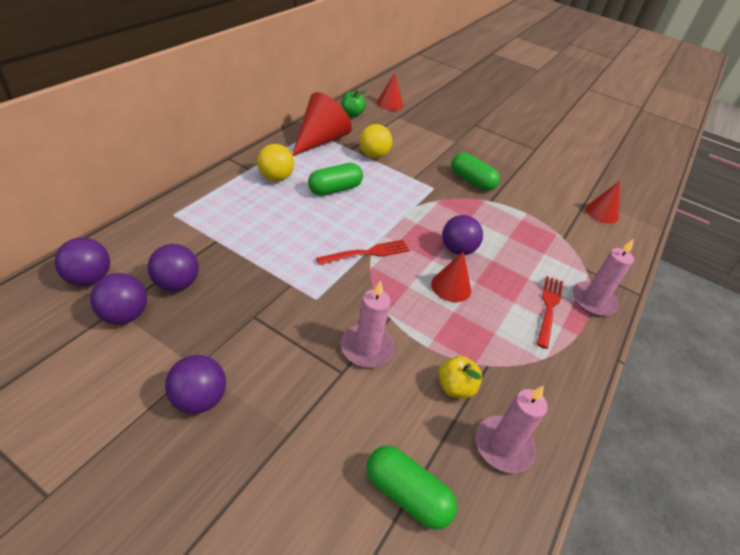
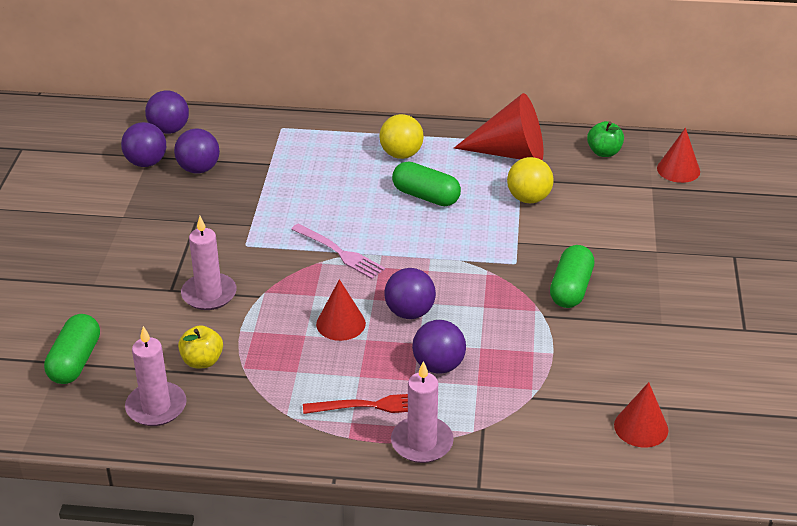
camera: 70 degrees right, 5 degrees down
(199, 399) = (94, 231): purple ball -> purple ball (438, 366)
(367, 253) = (339, 252): red fork -> pink fork

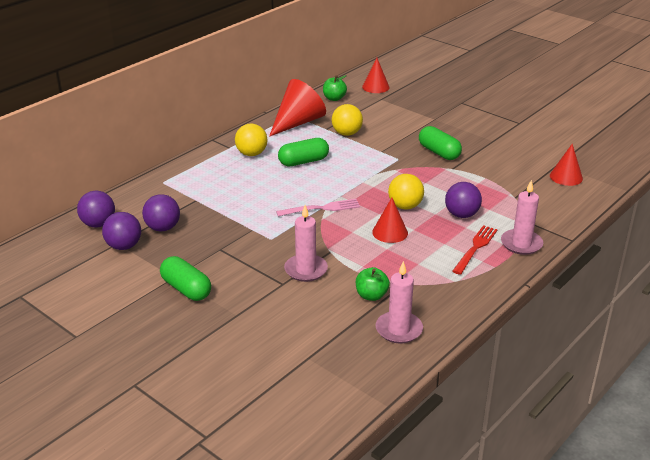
camera: 55 degrees left, 5 degrees down
(75, 361) = (315, 350): green capsule -> green capsule (186, 289)
(202, 361) = (371, 295): yellow apple -> green apple
(409, 312) = (405, 206): purple ball -> yellow ball

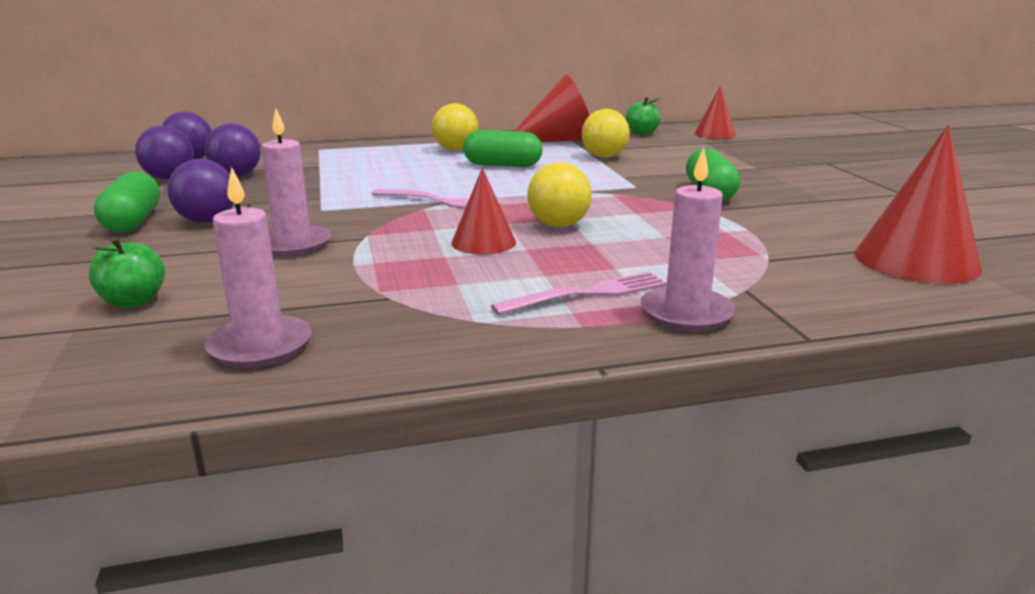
camera: 35 degrees right, 10 degrees down
(371, 295) = (313, 294): green apple -> green apple (133, 301)
(461, 215) = (634, 254): purple ball -> purple ball (207, 221)
(475, 248) = (587, 294): red fork -> pink fork
(566, 177) = (916, 260): red cone -> red cone, size x1.67

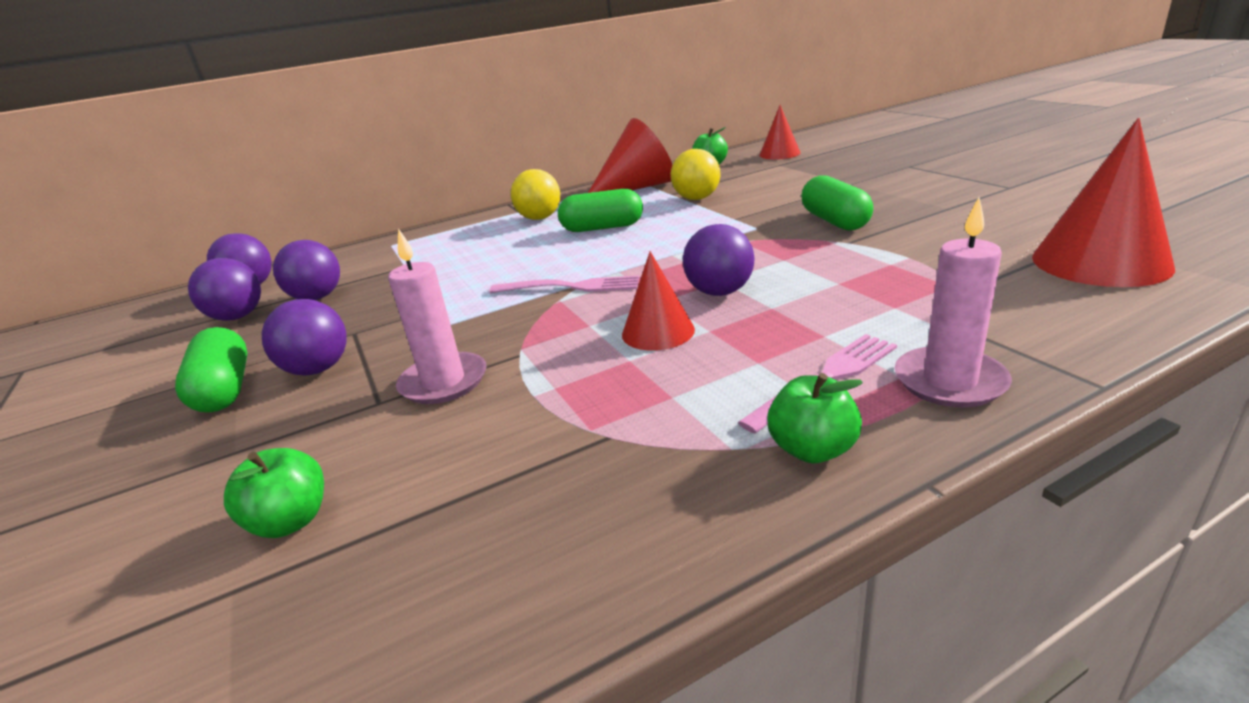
camera: 10 degrees left, 5 degrees up
(260, 346) = (502, 557): pink candle -> none
(533, 332) = (812, 449): none -> green apple
(558, 225) = (719, 292): yellow ball -> purple ball

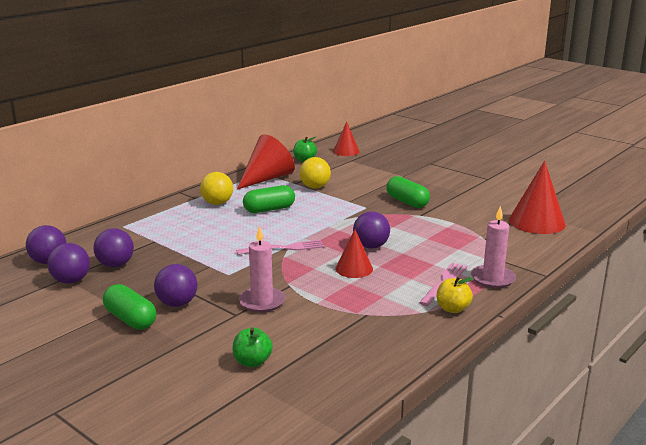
camera: 25 degrees left, 5 degrees down
(812, 449) = (452, 309): green apple -> yellow apple

